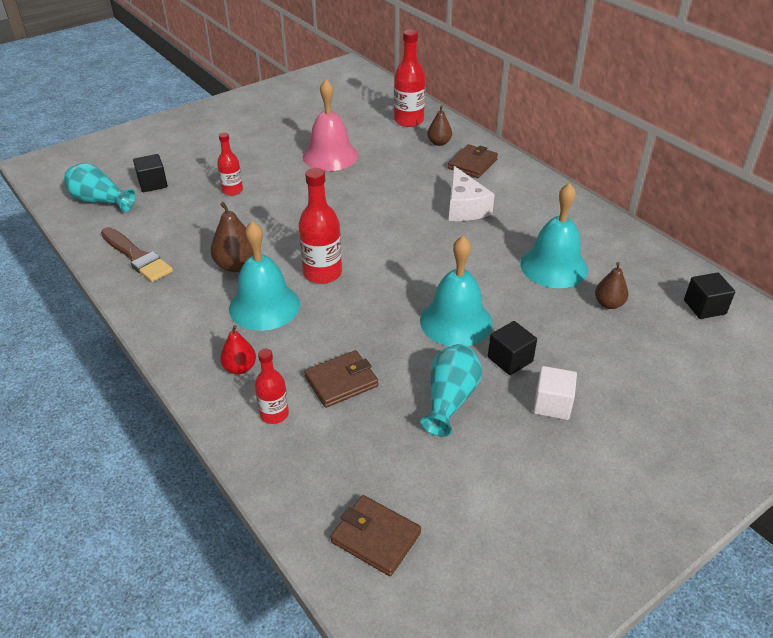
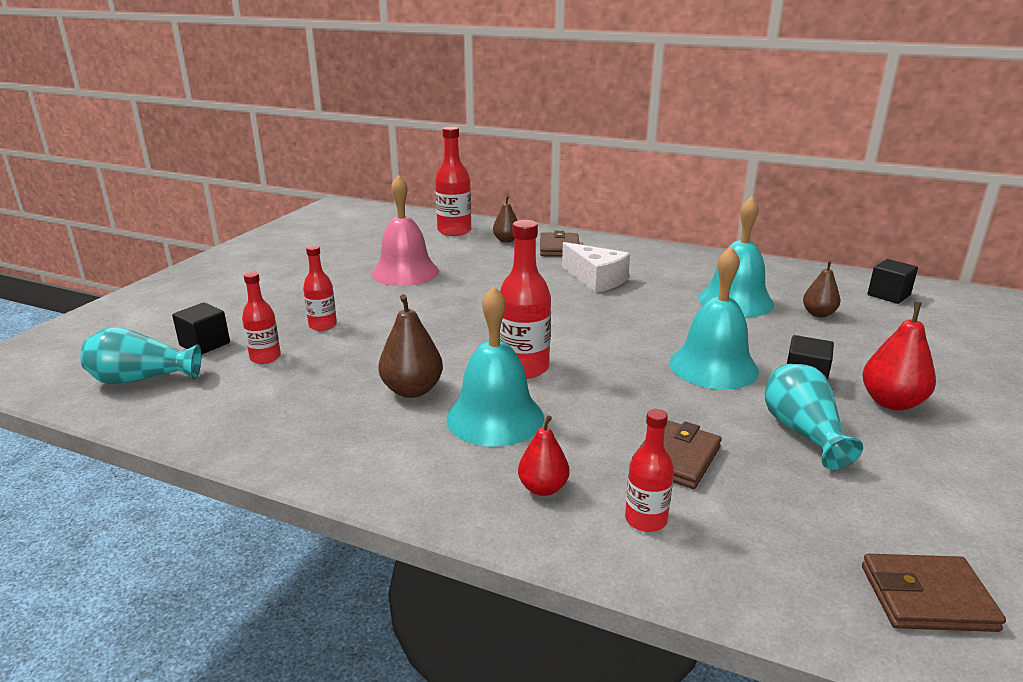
camera: 30 degrees left, 15 degrees down
(137, 257) = (263, 420): brown brush -> none
(177, 207) = (265, 357): none -> red bottle
(552, 404) = (891, 402): white cube -> red pear

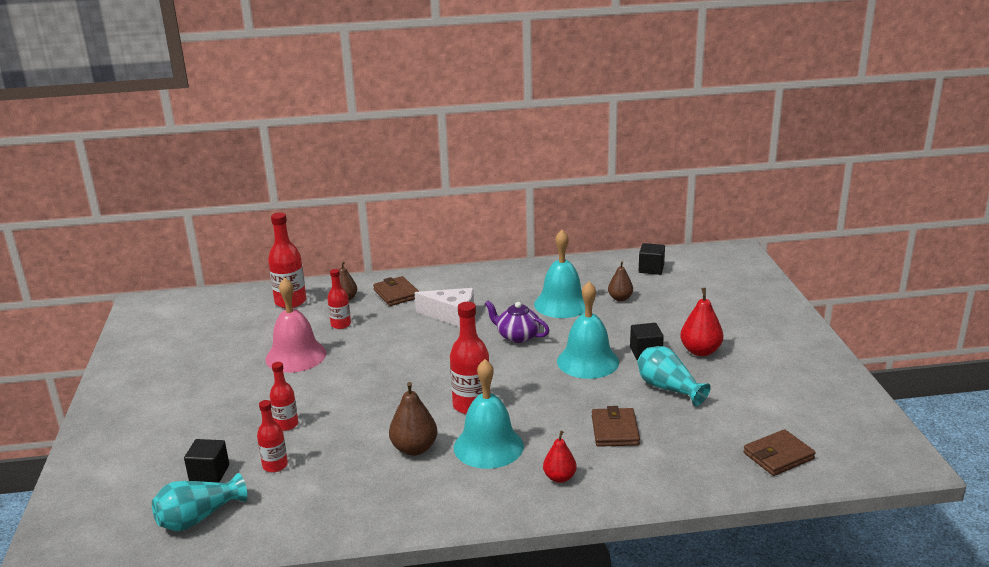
camera: 30 degrees left, 0 degrees up
(645, 520) = (628, 472): red bottle -> red bottle (341, 324)
(649, 317) = (517, 336): none -> purple teapot

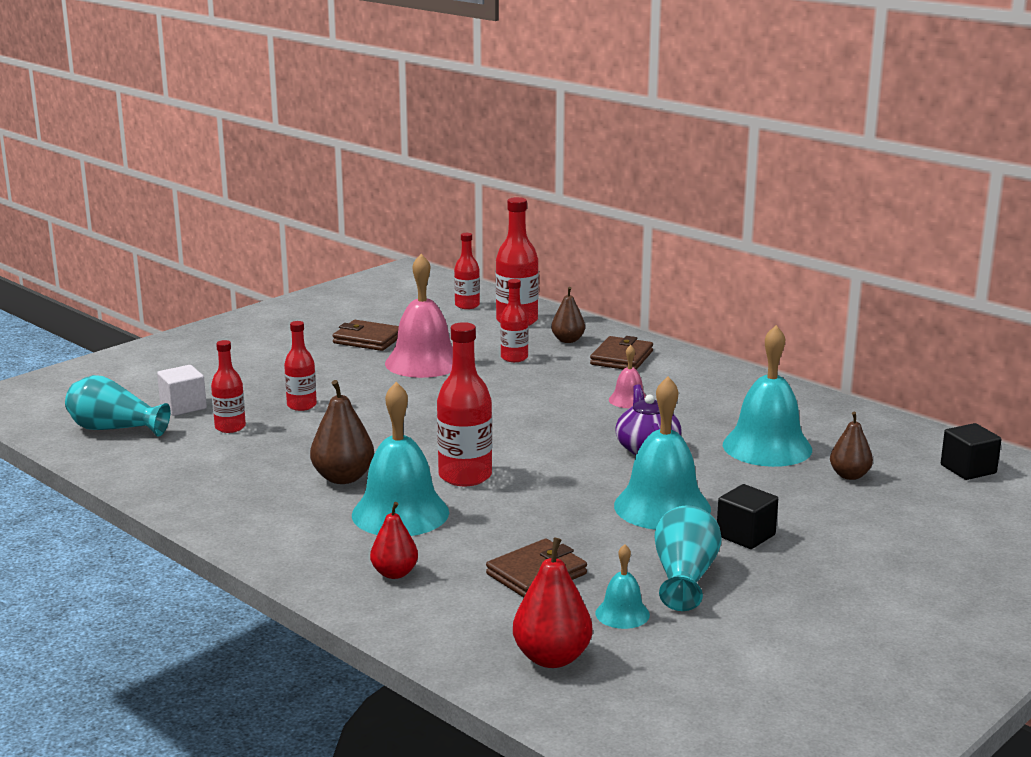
camera: 50 degrees right, 5 degrees down
(209, 473) = (183, 406): black cube -> white cube
(237, 307) = (467, 305): none -> red bottle
(452, 315) = (628, 400): white cheese -> pink bell
(685, 422) = (622, 614): none -> turquoise bell
(700, 351) = (814, 570): red pear -> red pear (552, 658)
(778, 456) = (642, 706): brown wallet -> brown wallet (368, 339)

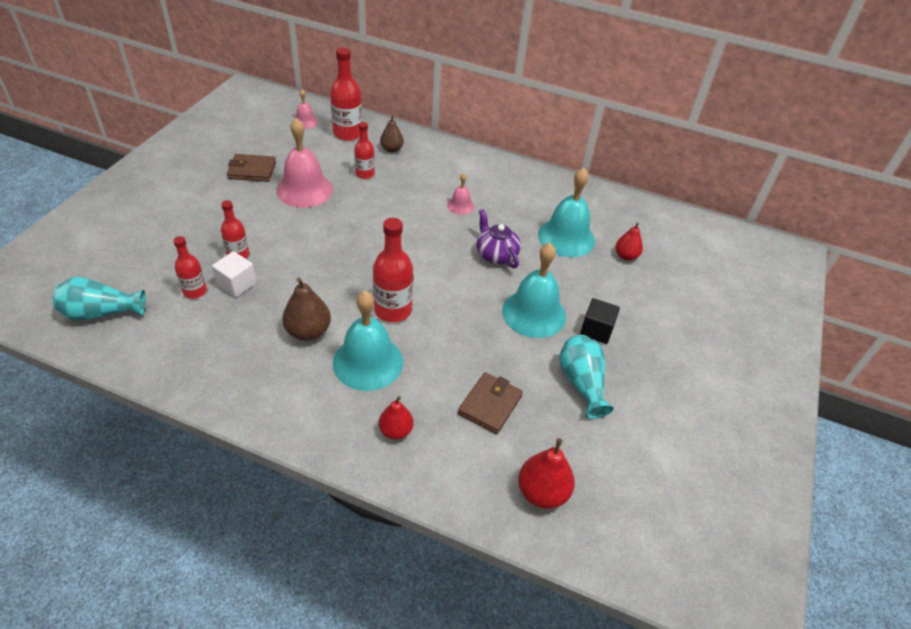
camera: 25 degrees left, 25 degrees up
(183, 406) = (145, 274): white cube -> white cube (236, 284)
(467, 305) = (305, 121): red bottle -> pink bell
(622, 358) = (435, 162): brown wallet -> none
(622, 614) = (563, 432): turquoise bell -> none
(849, 475) = (626, 256): brown pear -> red pear
(968, 469) = (685, 235): black cube -> none

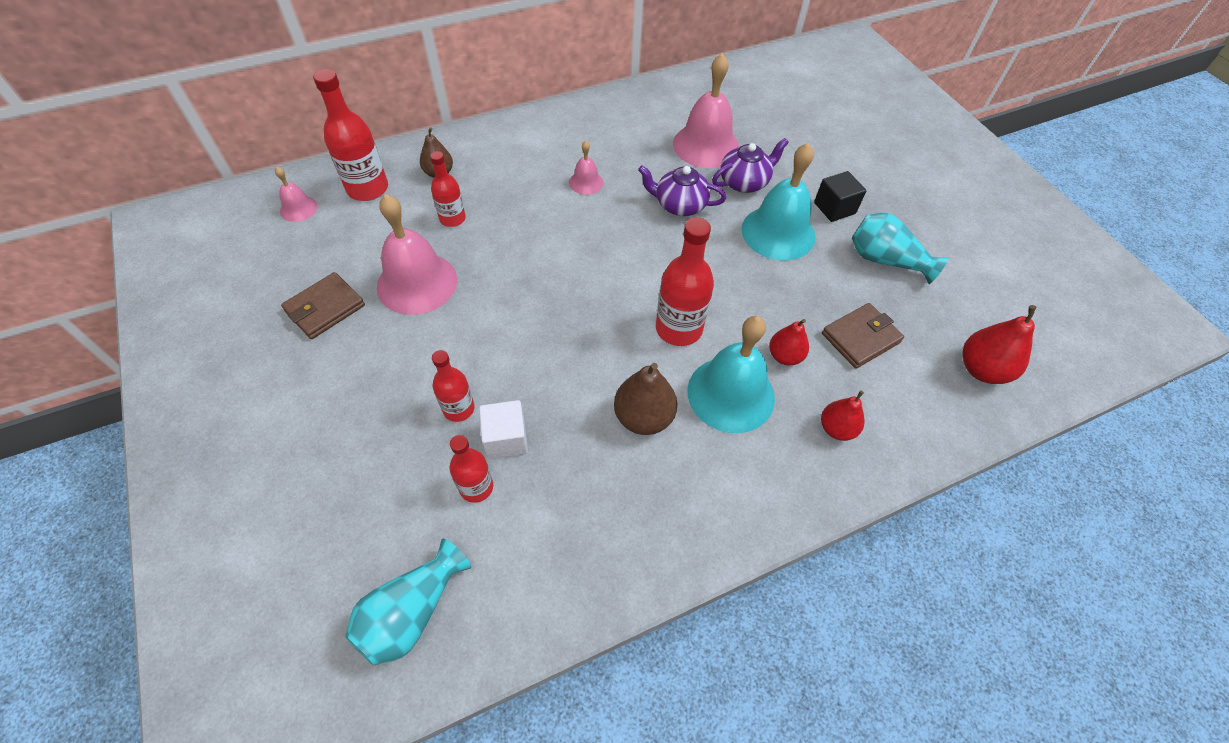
camera: 45 degrees left, 10 degrees up
(490, 405) = (860, 338): brown wallet -> brown wallet turned 75 degrees clockwise
(558, 273) = (744, 182): none -> purple teapot
(566, 237) = (706, 145): turquoise bell -> pink bell
(626, 256) = (766, 128): red pear -> red pear (784, 356)

